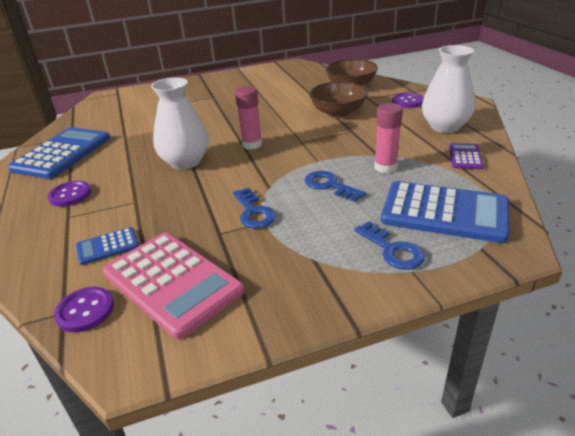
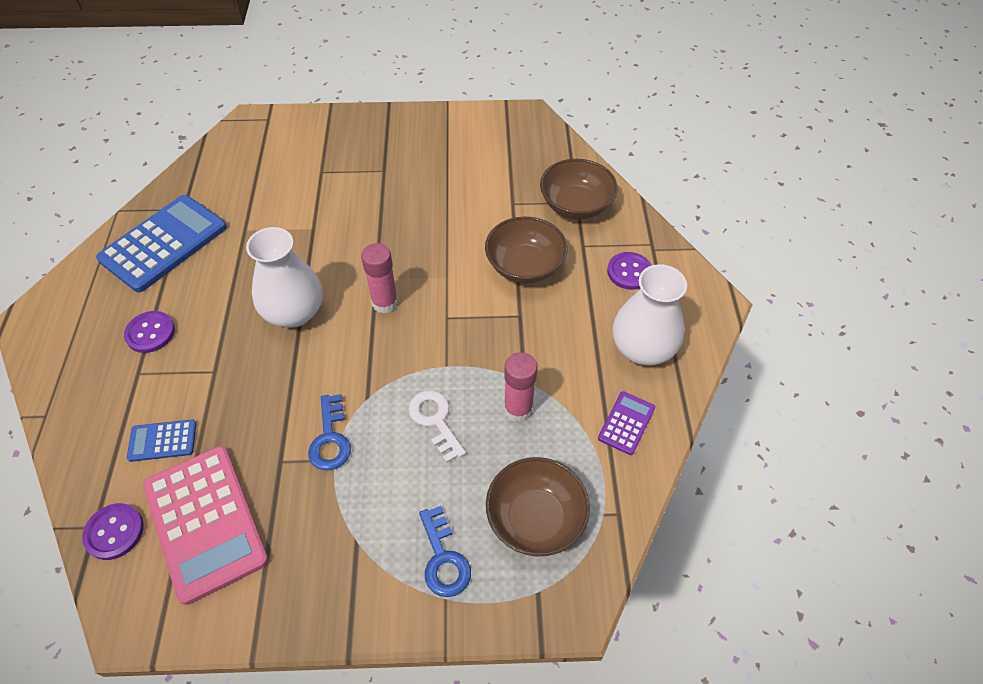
camera: 15 degrees right, 20 degrees up
(329, 185) = (435, 420): blue key -> white key
(444, 212) = (535, 518): blue calculator -> brown bowl

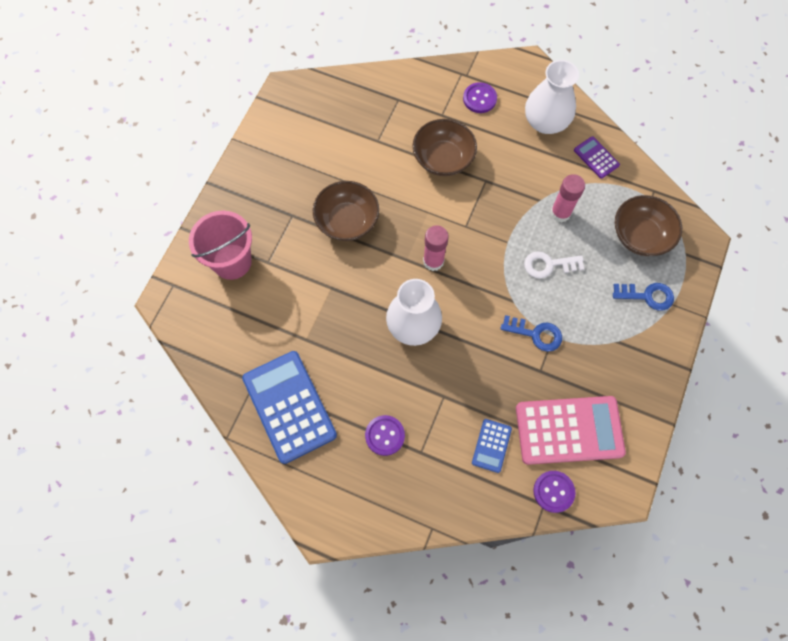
camera: 65 degrees left, 15 degrees up
(310, 147) = (232, 261): none -> pink bucket
(576, 205) = (401, 101): brown bowl -> brown bowl (347, 221)

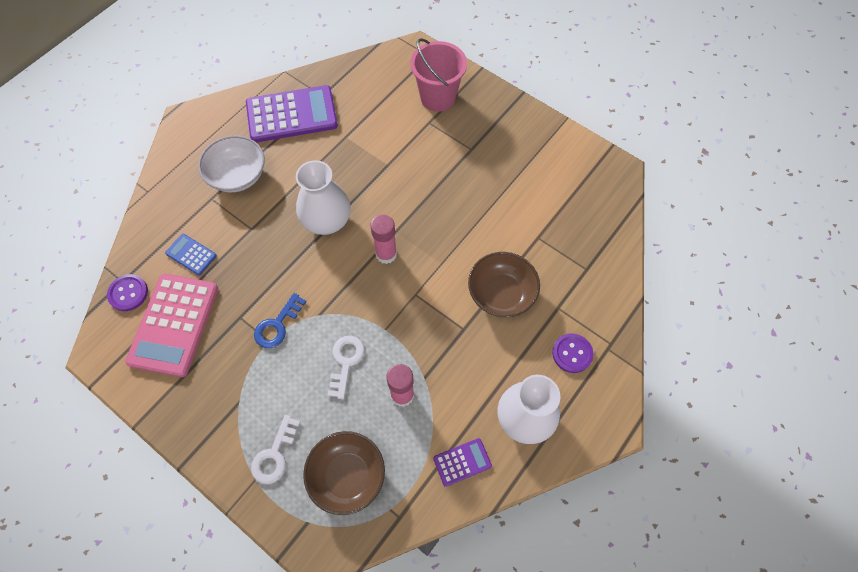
camera: 105 degrees right, 5 degrees down
(289, 406) = (292, 115): blue calculator -> purple calculator
(347, 221) = (452, 191): brown bowl -> none
(385, 435) = (237, 176): purple button -> white bowl
(647, 296) = (274, 455): blue key -> white key

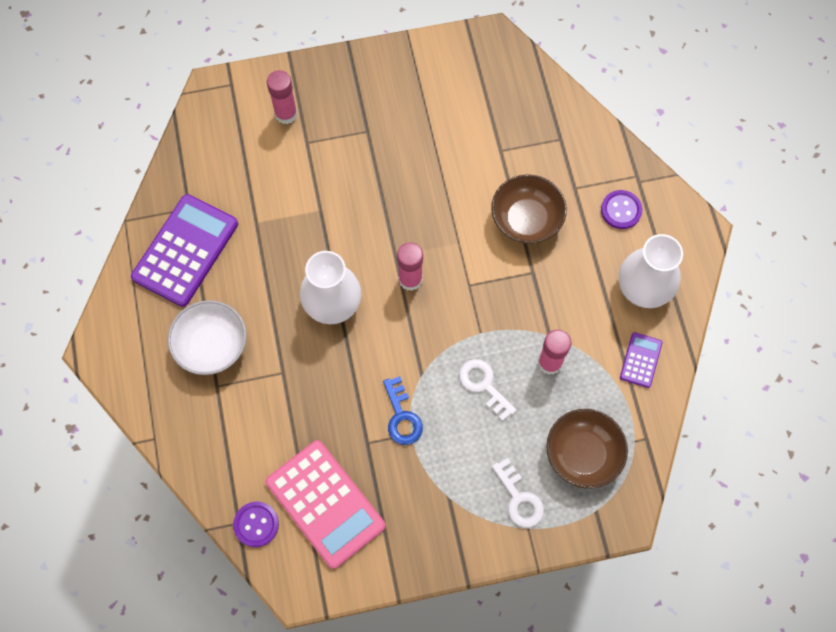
camera: 50 degrees left, 5 degrees up
(191, 254) = (263, 443): blue calculator -> none
(438, 97) = (286, 114): pink bucket -> pink glue stick

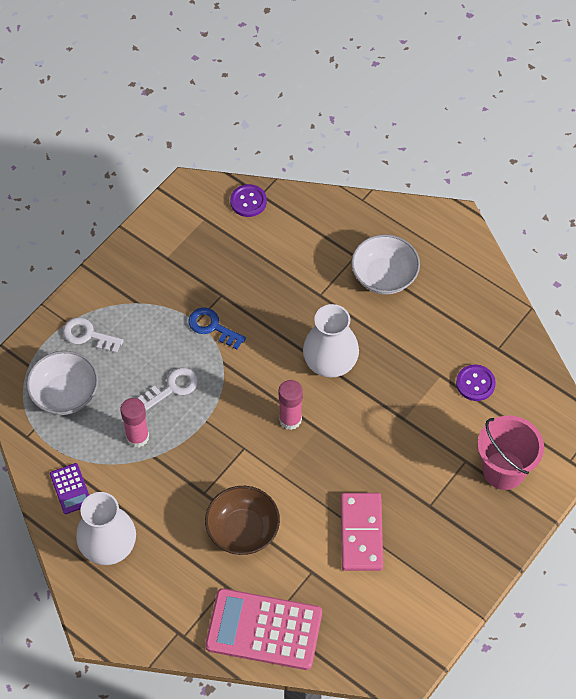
camera: 140 degrees right, 10 degrees down
(185, 250) = (468, 320): purple calculator -> none
(286, 114) = (504, 470): pink glue stick -> pink bucket
(325, 504) = (215, 242): pink calculator -> pink calculator (264, 629)
(437, 149) = (361, 533): none -> pink domino
(483, 385) = (173, 387): white key -> white key turned 45 degrees counterclockwise
(583, 454) = (65, 394): brown bowl -> white bowl
(621, 210) = (174, 596): purple button -> purple button (475, 383)

